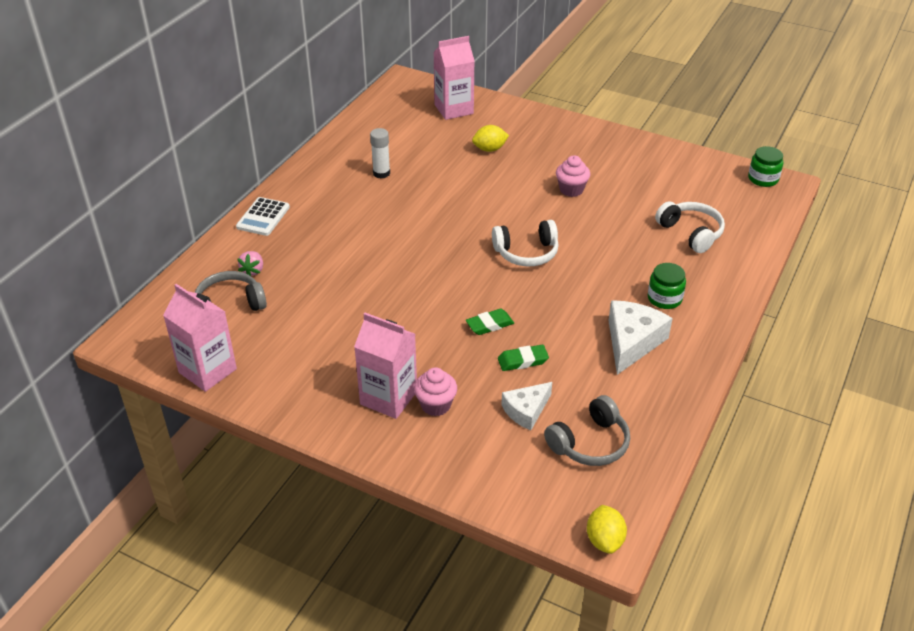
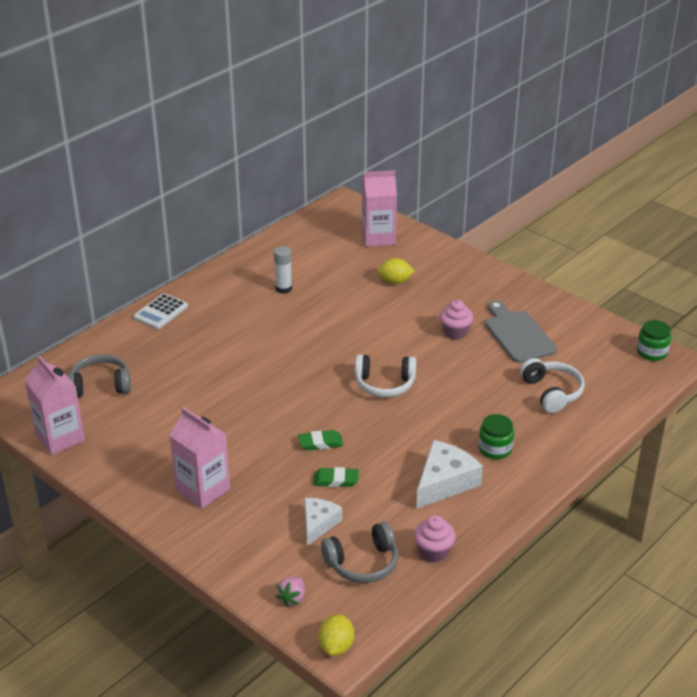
camera: 15 degrees right, 5 degrees down
(253, 271) = (132, 358): pink strawberry -> pink strawberry (292, 598)
(435, 405) = (241, 504): pink cupcake -> pink cupcake (433, 552)
(526, 410) = (318, 524): white cheese -> white cheese turned 135 degrees clockwise
(631, 182) = (518, 334): none -> grey cutting board

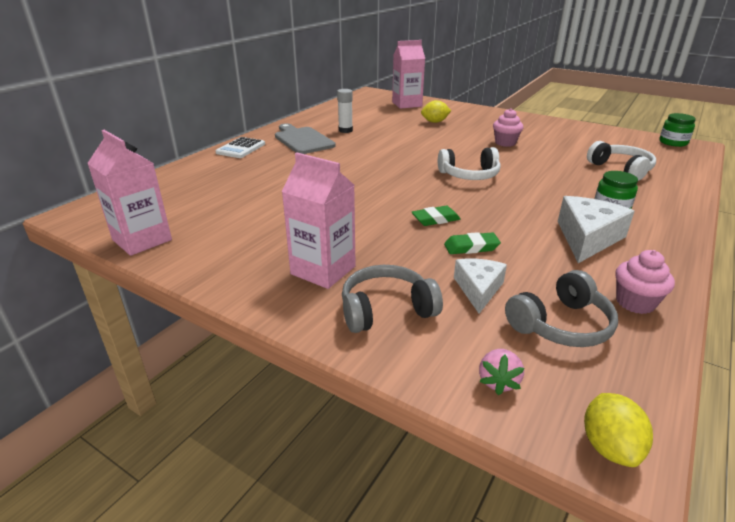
camera: 10 degrees left, 5 degrees down
(100, 386) = (187, 197): grey headphones -> grey headphones (386, 310)
(518, 334) = (557, 141): grey cutting board -> grey cutting board (302, 140)

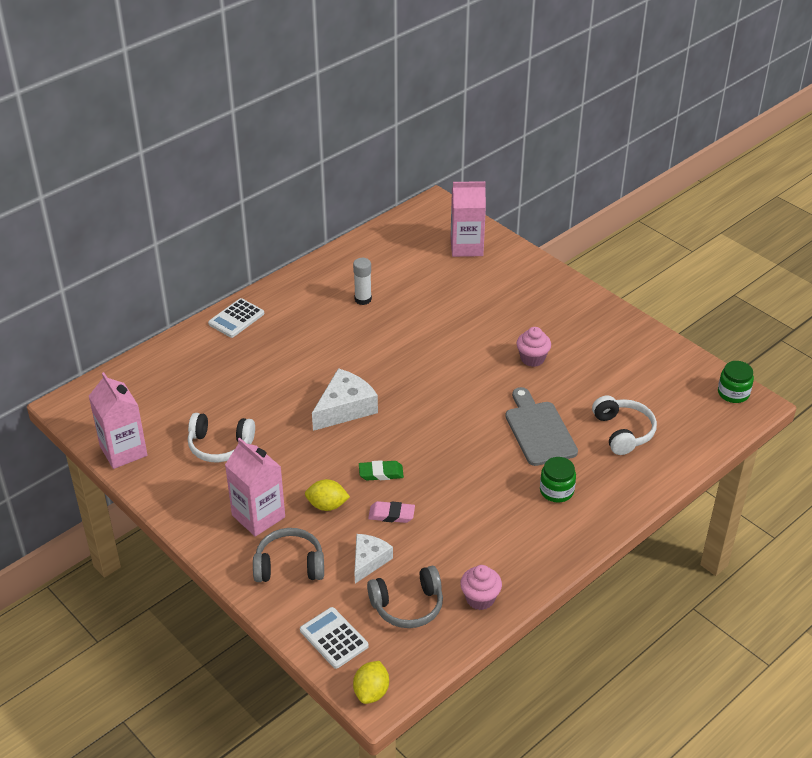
camera: 15 degrees right, 10 degrees up
(302, 140) = (307, 312): grey cutting board -> grey cutting board (539, 430)
(435, 122) = (477, 298): yellow lemon -> yellow lemon (327, 505)
(469, 175) = (453, 412): white headphones -> white headphones (220, 445)
(471, 247) = (391, 514): green eraser -> pink eraser
(498, 381) = (334, 638): pink strawberry -> white calculator
(587, 238) = (500, 524): white cheese -> white cheese (345, 408)

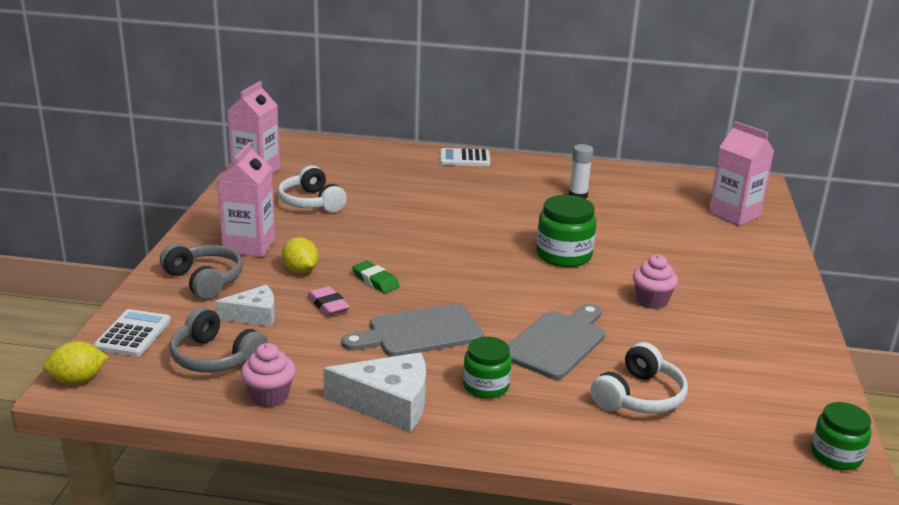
camera: 50 degrees right, 15 degrees down
(345, 408) = (432, 235): white cheese -> white cheese (388, 404)
(439, 361) = (563, 255): none -> green jar
(469, 487) = (419, 332): none -> grey cutting board

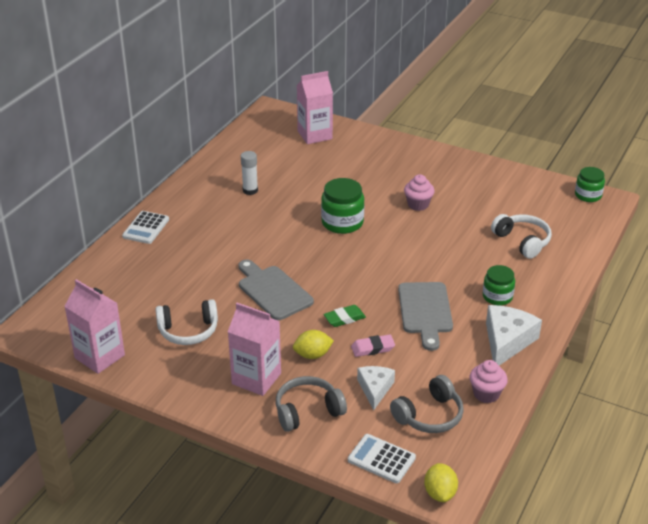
camera: 70 degrees left, 10 degrees up
(558, 342) = (456, 255): grey cutting board -> grey cutting board (273, 291)

